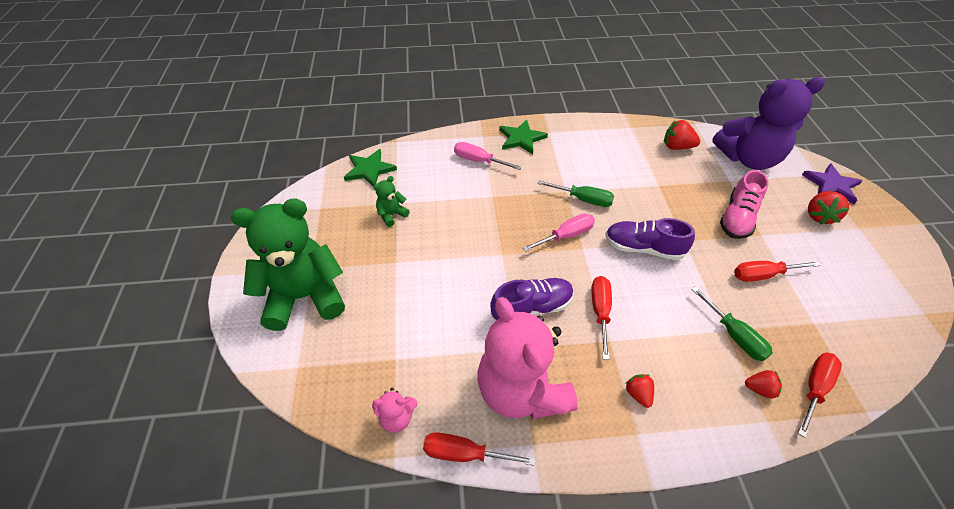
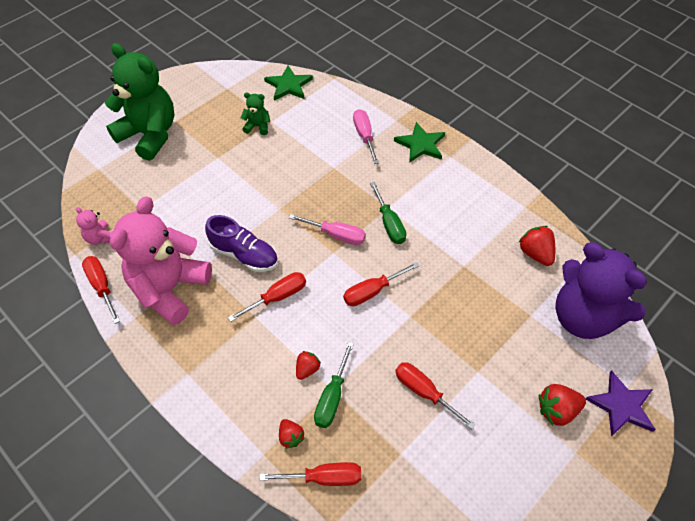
camera: 50 degrees right, 5 degrees up
(638, 394) = (221, 358): red strawberry -> red strawberry (307, 369)
(643, 248) = (372, 291): purple shoe -> red screwdriver
(737, 218) = (481, 343): pink shoe -> none

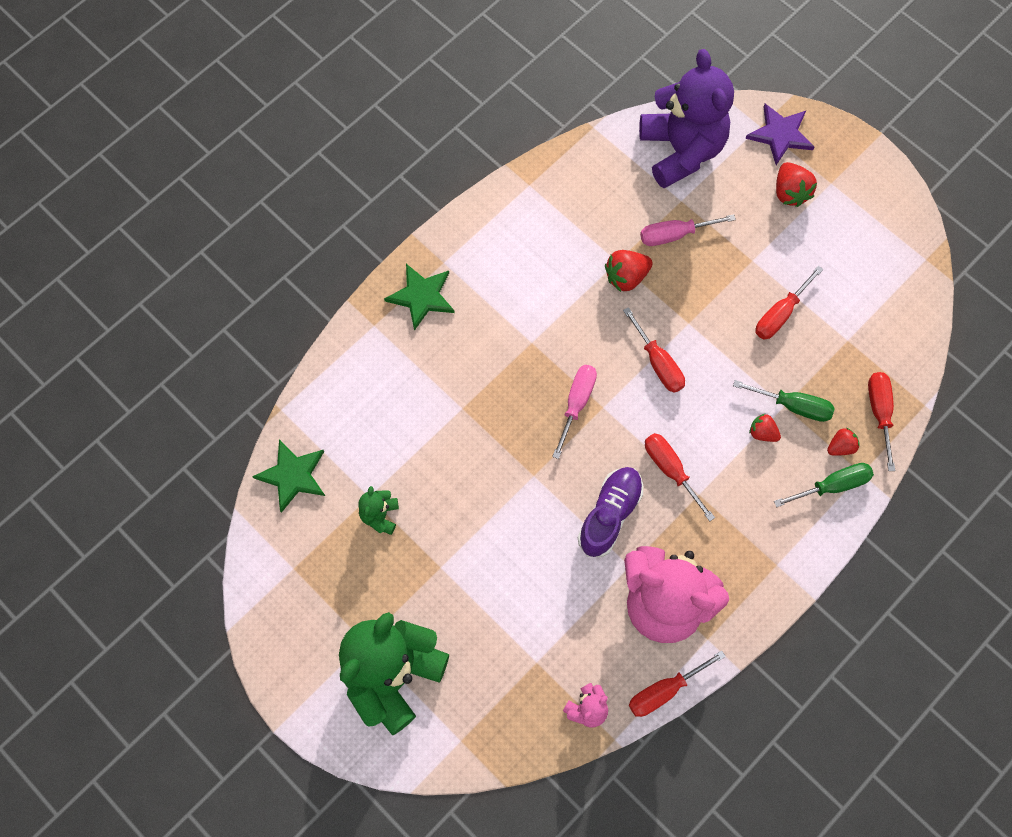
camera: 90 degrees left, 15 degrees up
(364, 136) = (403, 368): pink screwdriver -> pink screwdriver (674, 235)
(389, 224) = (557, 341): green screwdriver -> green screwdriver (832, 486)
(535, 253) = (598, 184): red strawberry -> red strawberry (626, 277)
(583, 317) = (681, 150): purple teddy bear -> purple teddy bear turned 60 degrees counterclockwise

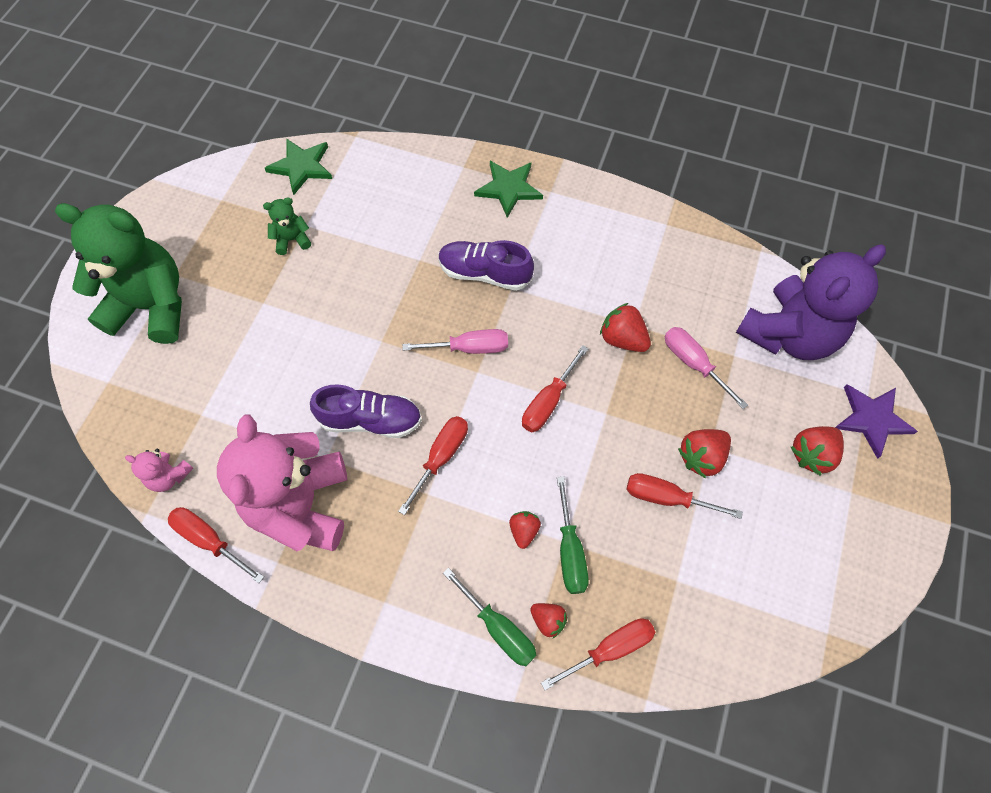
camera: 65 degrees right, 5 degrees down
(505, 358) = (484, 273): none -> purple shoe
(758, 271) = (701, 457): none -> red strawberry

